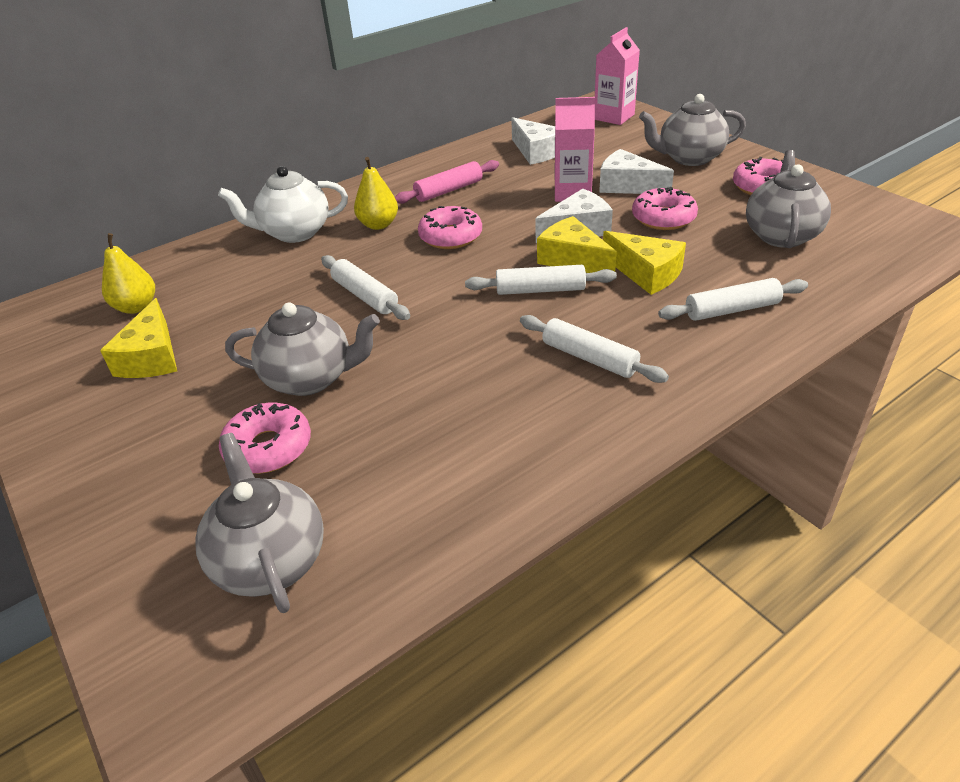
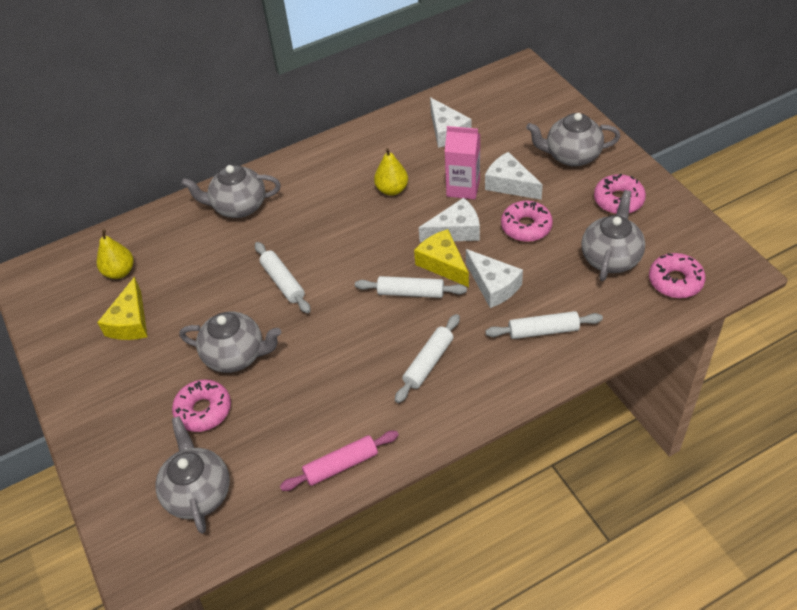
camera: 10 degrees right, 10 degrees up
(294, 232) = (238, 207): white teapot -> grey teapot
(378, 225) = (303, 206): yellow pear -> yellow pear (392, 189)
(448, 190) = (365, 172): pink rolling pin -> pink rolling pin (341, 465)
(450, 236) = (356, 226): pink donut -> pink donut (675, 281)
(589, 358) = (428, 363): white rolling pin -> white rolling pin turned 75 degrees clockwise
(614, 117) = (525, 92): pink carton -> none
(646, 273) = (493, 286): yellow cheese -> white cheese

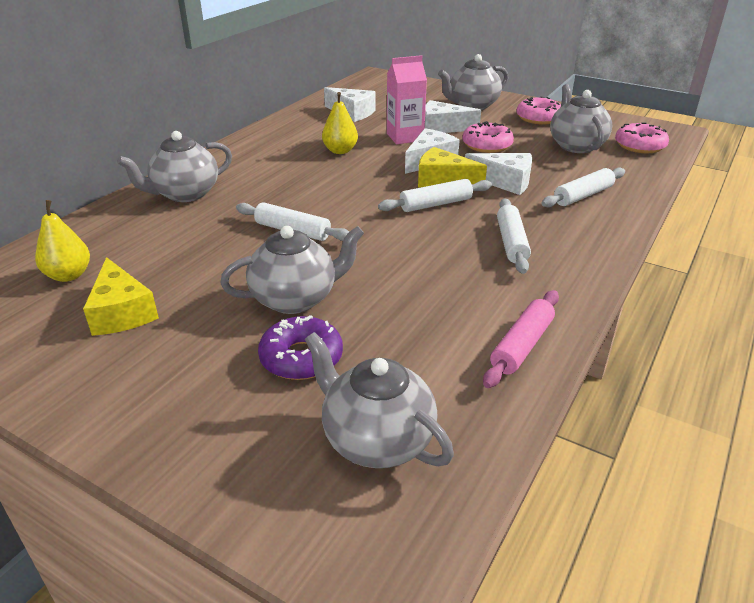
camera: 35 degrees left, 15 degrees down
(203, 410) = (301, 358): pink donut -> purple donut

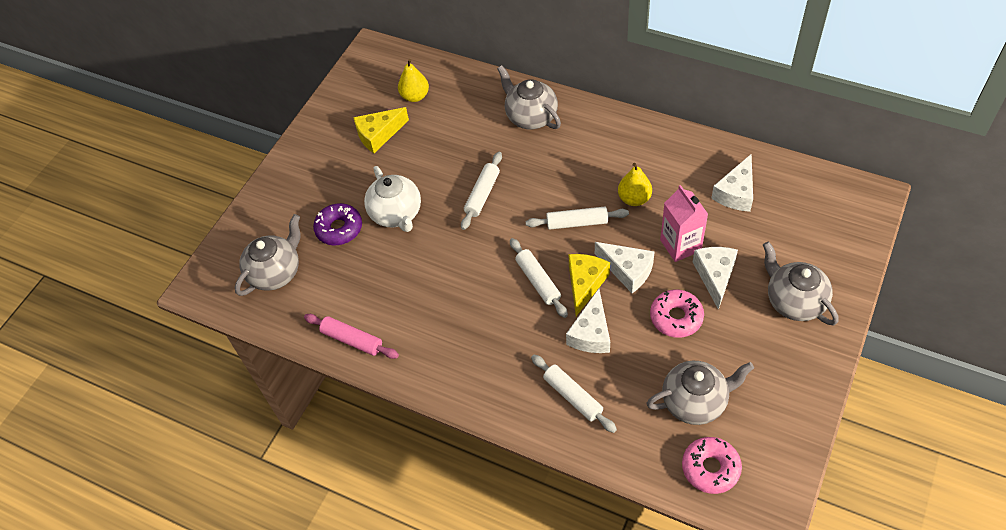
camera: 90 degrees right, 20 degrees up
(295, 299) = (396, 214): grey teapot -> white teapot
(511, 242) = (480, 336): white rolling pin -> white rolling pin (577, 223)
(539, 118) = (771, 369): pink donut -> none

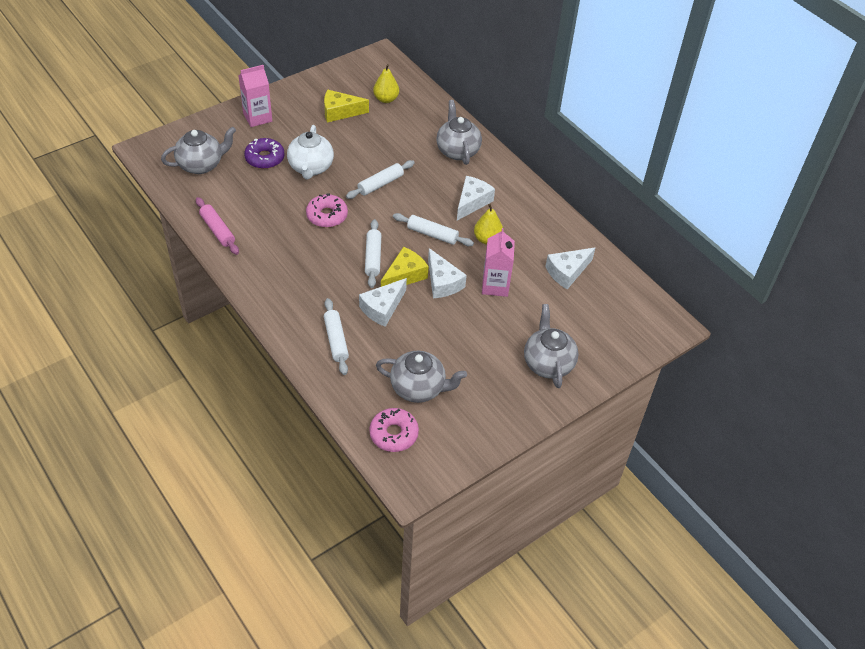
camera: 20 degrees right, 5 degrees down
(295, 185) = (257, 117): none -> pink carton
(676, 317) = (451, 329): pink donut -> pink donut (327, 215)
(715, 276) = (503, 317): white cheese -> white cheese (472, 202)

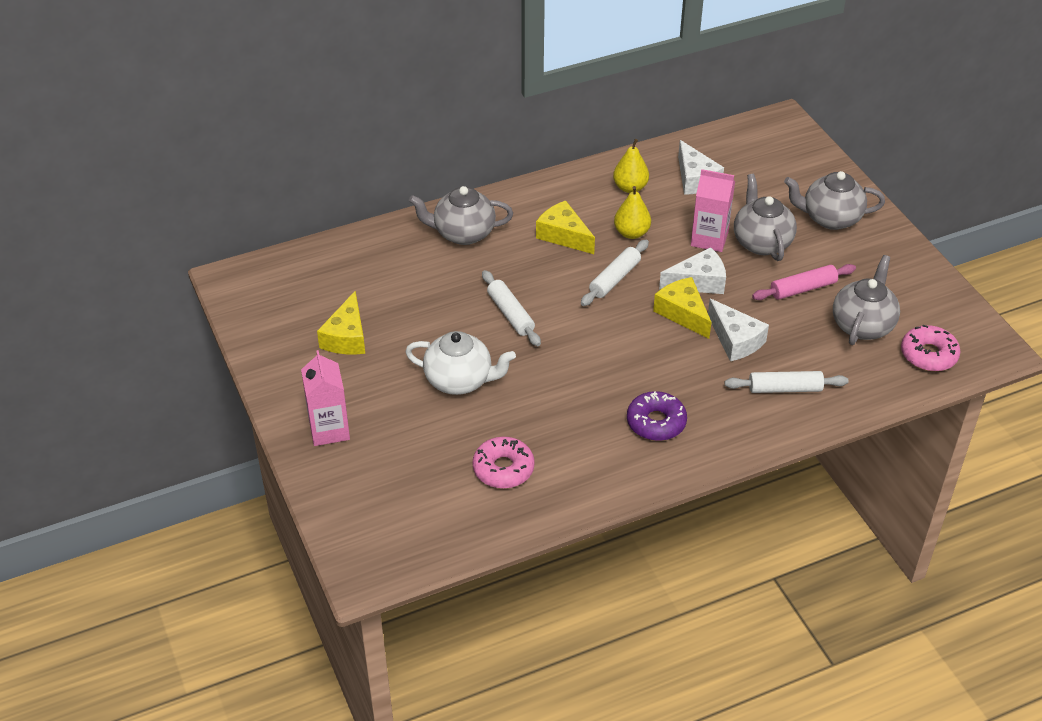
camera: 75 degrees left, 5 degrees down
(201, 165) = (421, 504): grey teapot -> grey teapot (761, 242)
(217, 230) = (567, 493): pink rolling pin -> pink rolling pin (803, 289)
(265, 158) = (425, 429): purple donut -> purple donut (656, 422)
(327, 215) = (561, 374): pink donut -> pink donut (503, 469)
(373, 257) = (647, 338): white rolling pin -> none
(386, 99) = (334, 286): yellow pear -> yellow pear (630, 188)
(472, 202) = (563, 235): white cheese -> yellow cheese

